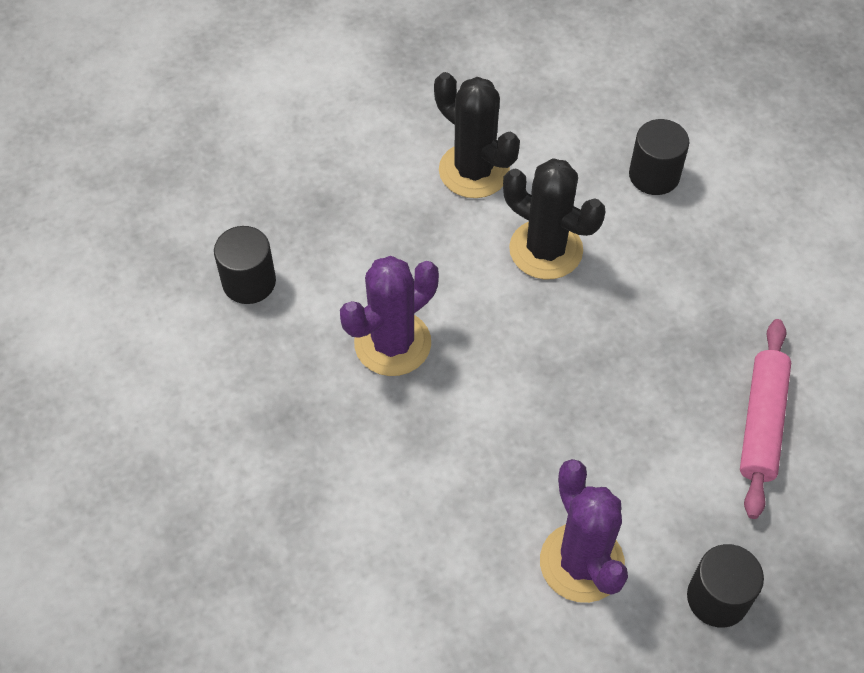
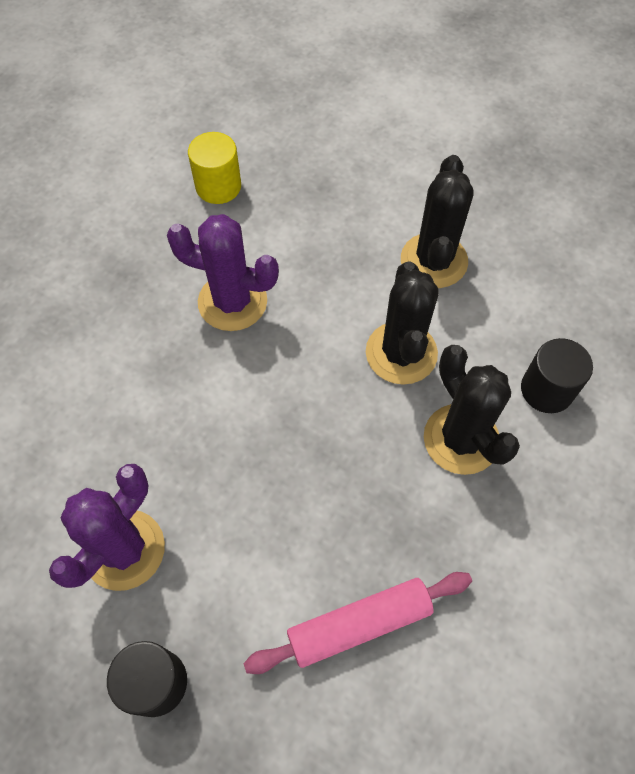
camera: 55 degrees right, 5 degrees up
(249, 282) = (218, 186): black cylinder -> yellow cylinder
(655, 258) = (461, 439): none -> black cactus

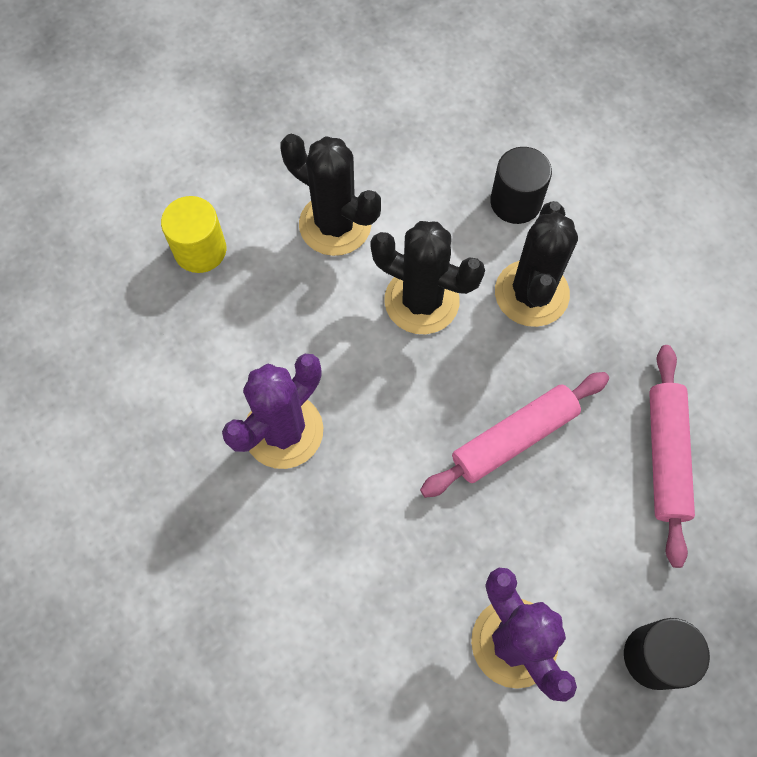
camera: 65 degrees left, 5 degrees up
(218, 186) = (124, 386): yellow cylinder -> yellow cylinder (200, 250)
(310, 478) = (514, 438): none -> pink rolling pin
(461, 439) = (531, 293): black cactus -> black cactus turned 75 degrees counterclockwise

